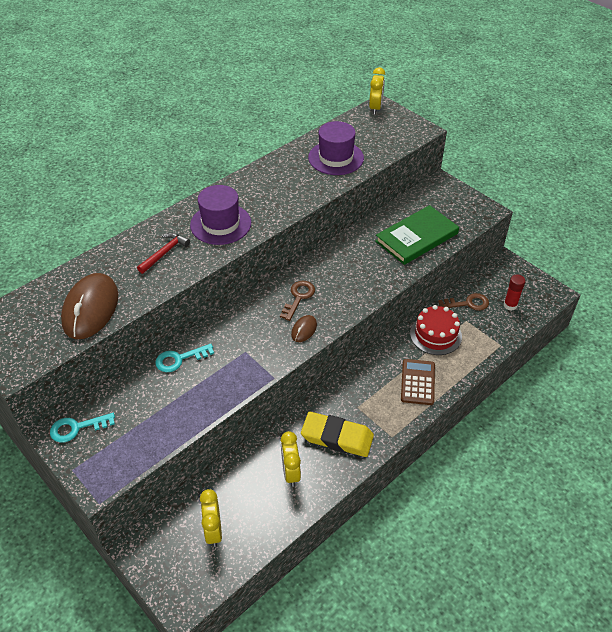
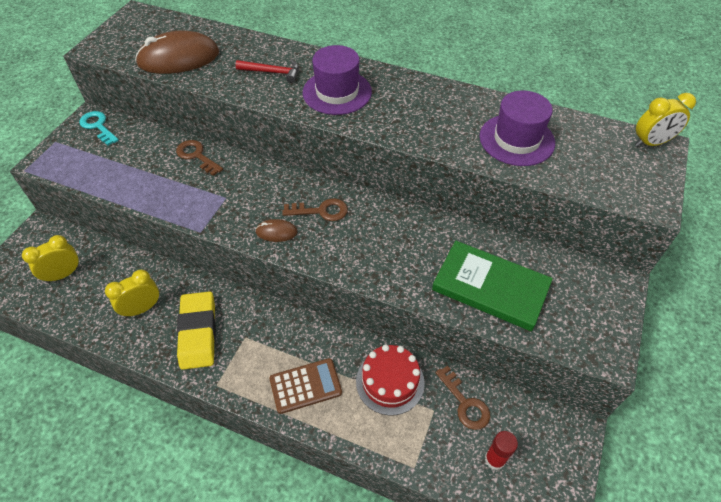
camera: 65 degrees right, 5 degrees up
(179, 359) = (197, 156): turquoise key -> brown key

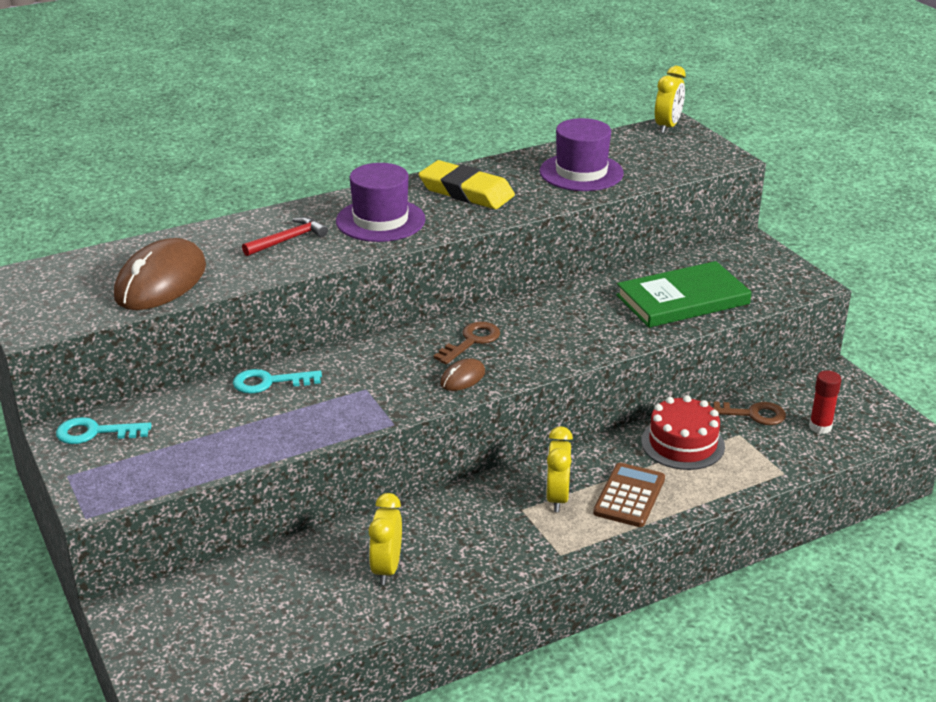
camera: 50 degrees left, 20 degrees down
(64, 274) = (243, 615): yellow clock -> yellow clock (557, 498)
(197, 156) = (269, 382): brown key -> turquoise key
(198, 332) = (475, 540): yellow eraser -> yellow eraser (466, 192)

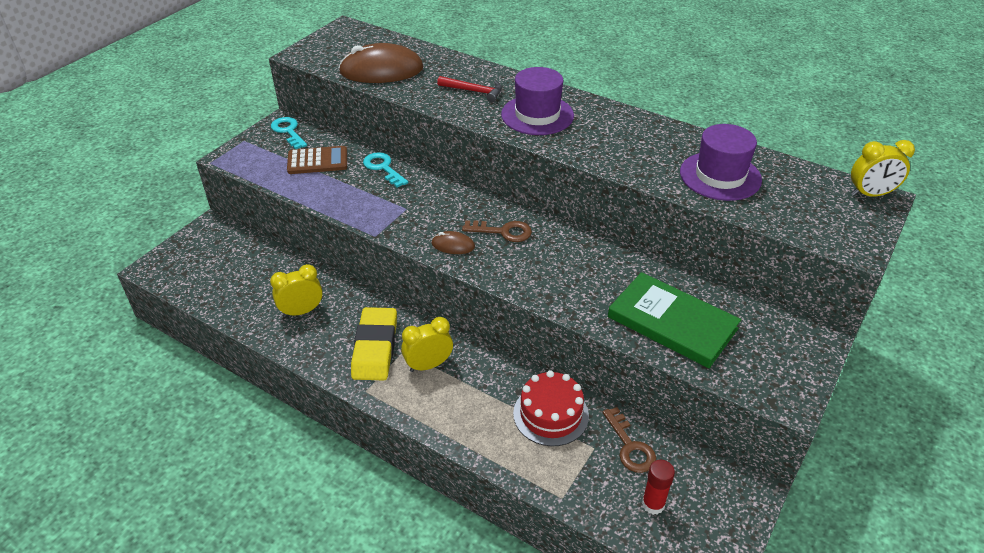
camera: 60 degrees right, 10 degrees up
(466, 192) = (621, 134): yellow eraser -> yellow eraser (375, 347)
(629, 496) = (459, 405): brown calculator -> brown calculator (317, 161)

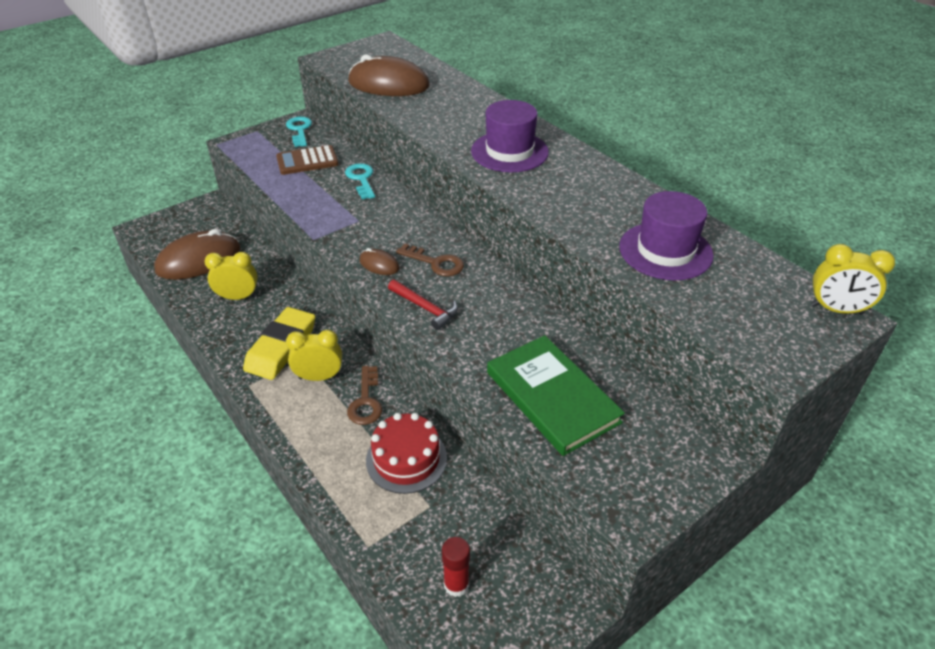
camera: 20 degrees right, 0 degrees up
(236, 285) = (198, 260): none -> brown mouse
(317, 161) = (307, 161): brown calculator -> brown calculator turned 150 degrees clockwise
(474, 91) = (462, 118): red hammer -> red hammer (425, 308)
(630, 446) = (467, 516): brown key -> brown key (366, 401)

